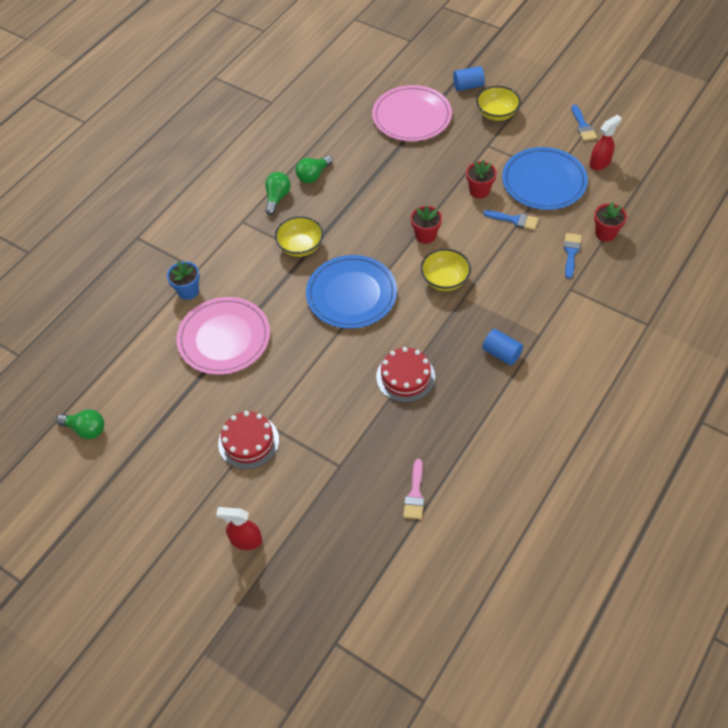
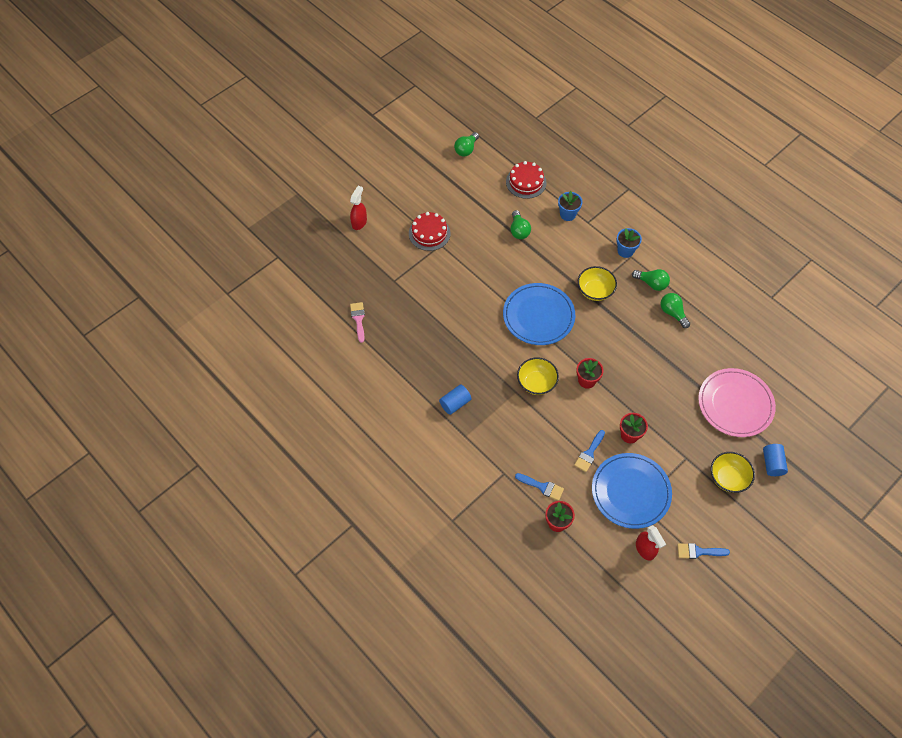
camera: 100 degrees right, 5 degrees up
(224, 338) = (519, 230): pink plate -> green light bulb
(235, 227) = (625, 251): none -> blue flower pot
(405, 377) = (453, 335): red cake -> red cake (526, 182)
(415, 494) = (358, 319): pink brush -> pink brush turned 60 degrees clockwise

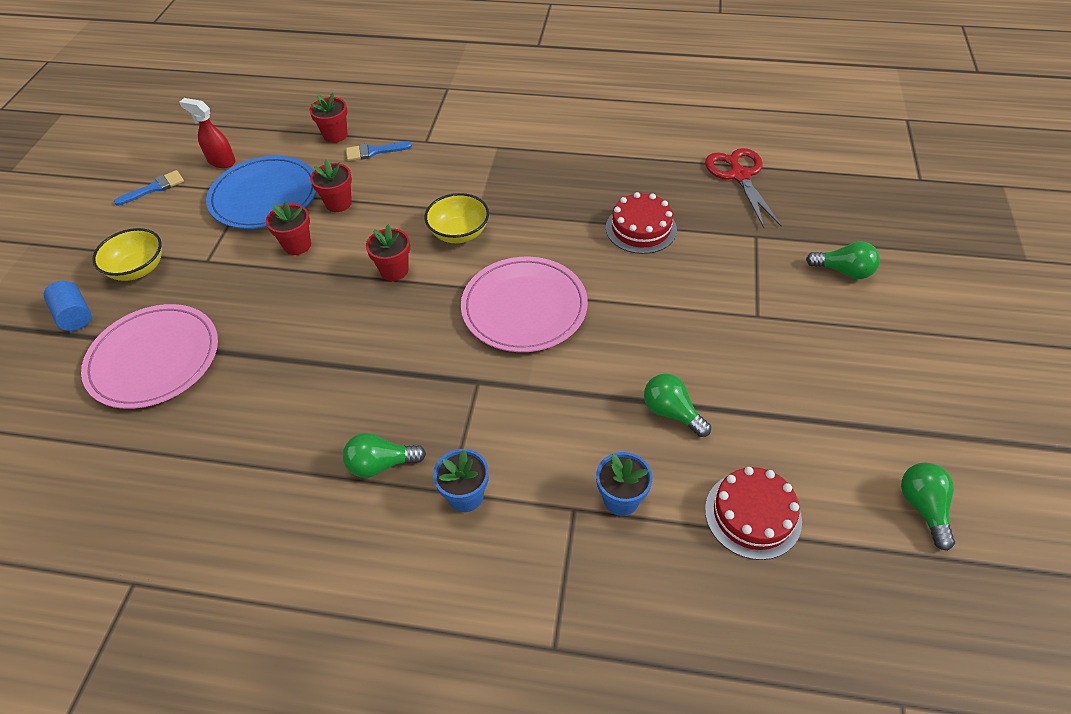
camera: 145 degrees right, 10 degrees down
(358, 319) = (739, 176): pink brush -> red scissors
(359, 222) = (897, 275): red spray bottle -> none
(429, 233) = (791, 321): red cake -> red cake (641, 228)
(455, 403) = (537, 165): blue cylinder -> none
(538, 316) = (524, 307): blue plate -> pink plate
(589, 453) = (338, 203): blue brush -> red flower pot
(595, 291) = (468, 393): yellow bowl -> none
(672, 313) = (316, 435): green light bulb -> green light bulb (844, 271)

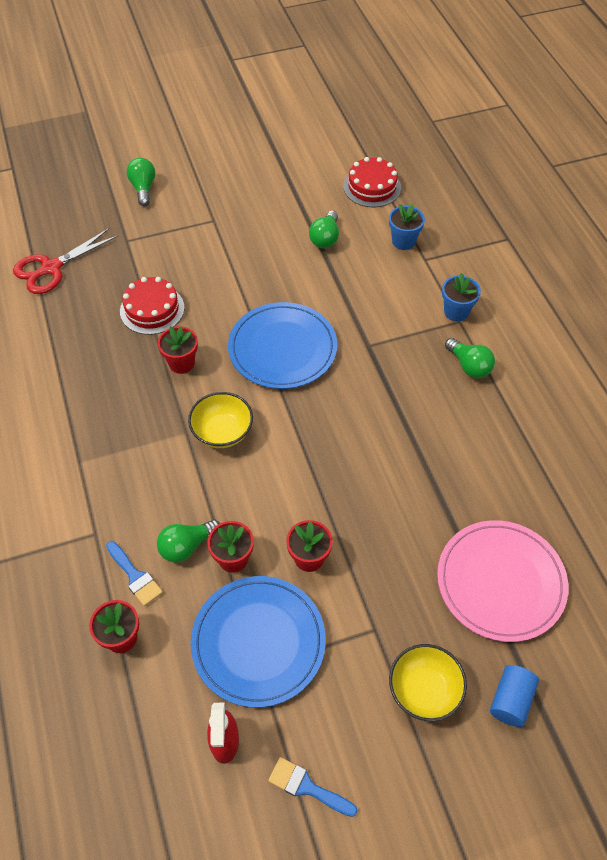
camera: 120 degrees left, 5 degrees up
(394, 270) = (294, 457): red flower pot -> red flower pot (181, 363)
(524, 307) = (282, 348): pink plate -> blue plate
(923, 507) = (320, 128): green light bulb -> green light bulb (186, 546)

